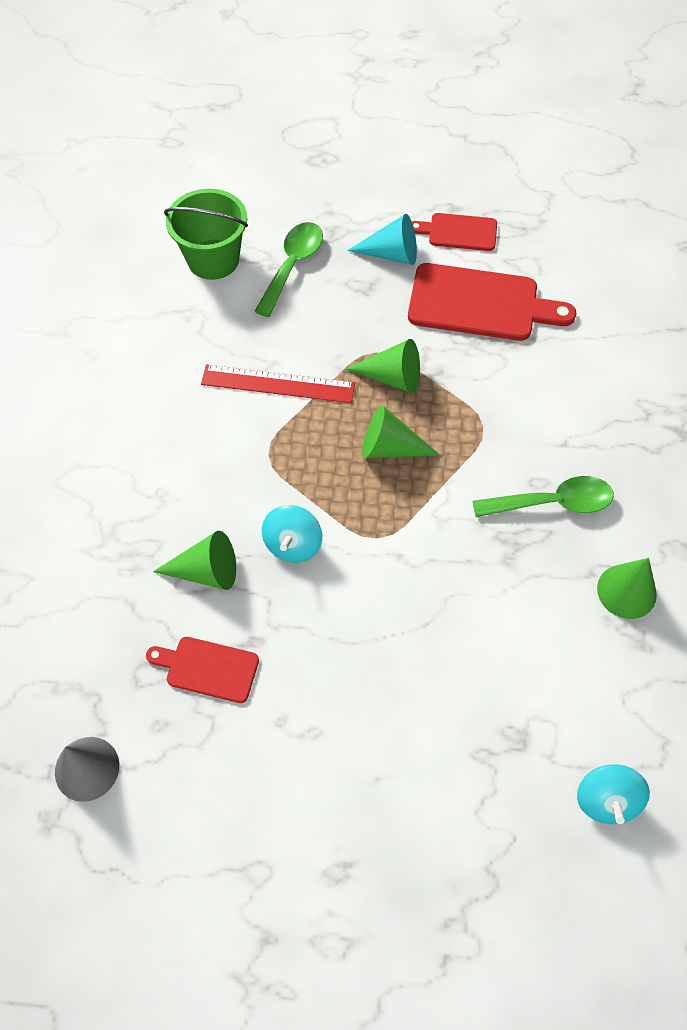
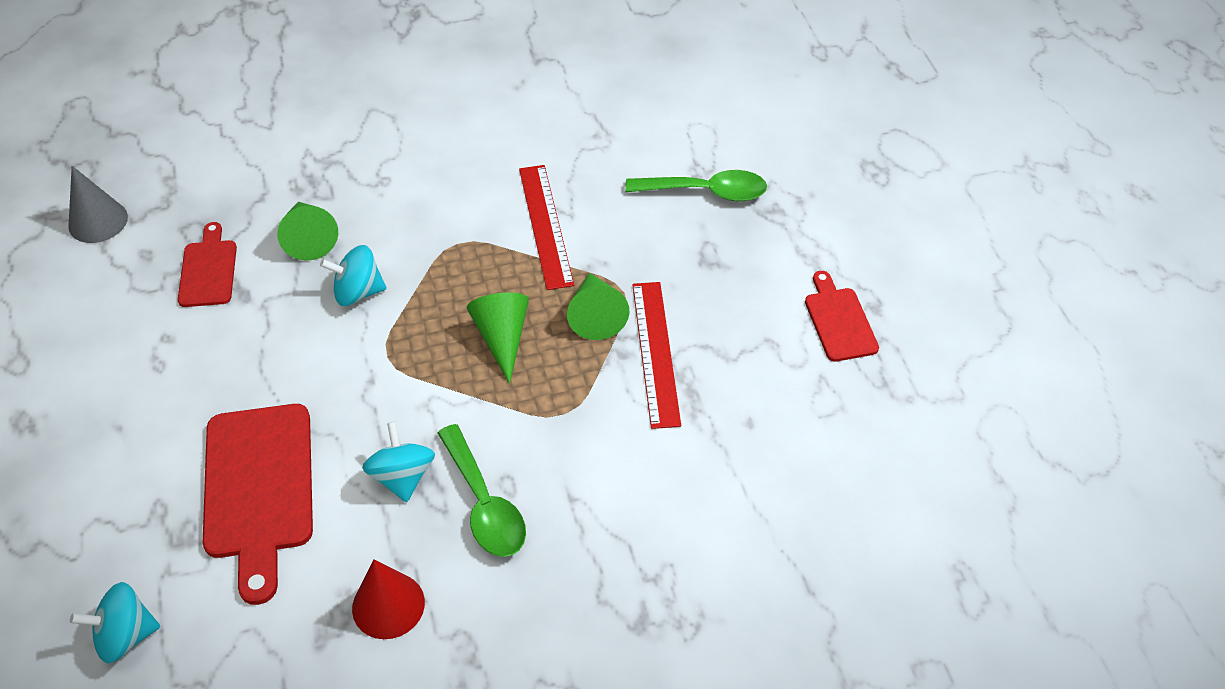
camera: 70 degrees right, 10 degrees down
(213, 259) = (680, 130): green bucket -> none
(391, 254) = (770, 269): turquoise cone -> none
(445, 350) = (656, 352): none -> red ruler
(480, 303) = (740, 368): red cutting board -> red cutting board (259, 488)
(508, 554) = (402, 477): none -> turquoise spinning top
(626, 591) = (388, 605): green cone -> red cone

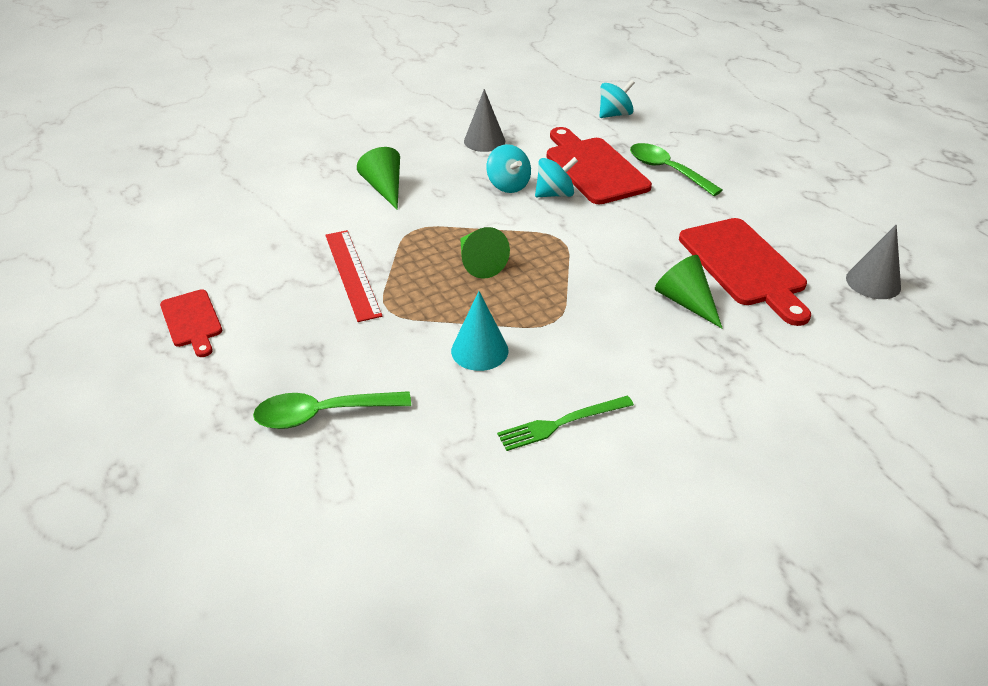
camera: 165 degrees right, 10 degrees down
(208, 270) = (744, 266): red cutting board -> red cutting board, size x1.79
(358, 292) = (612, 272): turquoise spinning top -> turquoise spinning top (555, 194)
(388, 605) = (484, 141): red cone -> grey cone
(484, 504) = (449, 182): green spoon -> green spoon (666, 170)
(502, 145) = (561, 423): none -> green fork
(545, 225) = (479, 350): red ruler -> turquoise cone
(596, 315) = (408, 289): green cone -> green cone (384, 188)

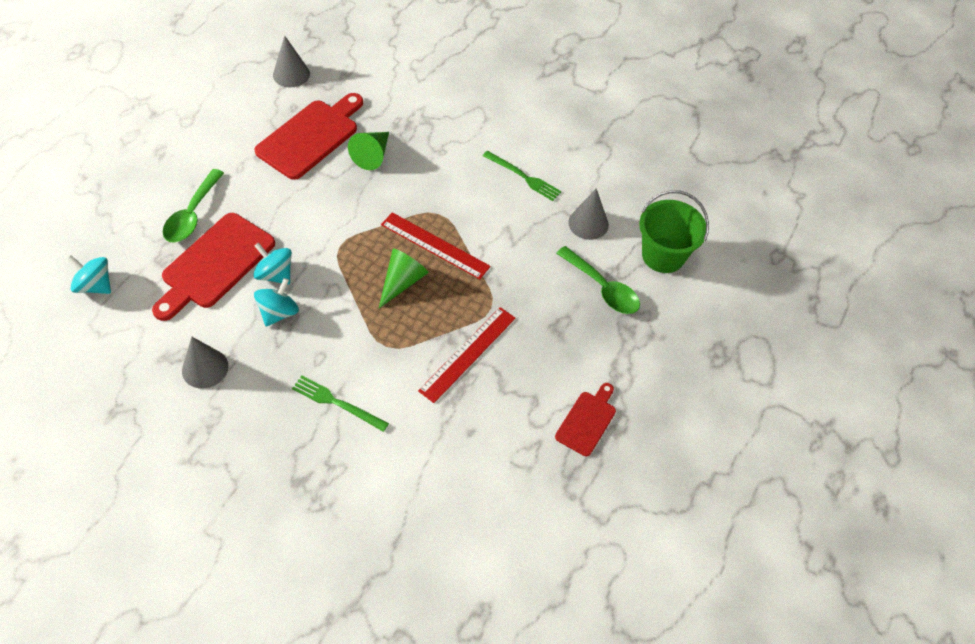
camera: 125 degrees left, 15 degrees up
(307, 509) = (663, 255): none -> green bucket
(384, 188) = (337, 403): green cone -> green fork
(430, 453) = (588, 223): none -> grey cone
(479, 350) = (493, 239): turquoise cone -> none
(508, 301) = (435, 245): none -> red ruler

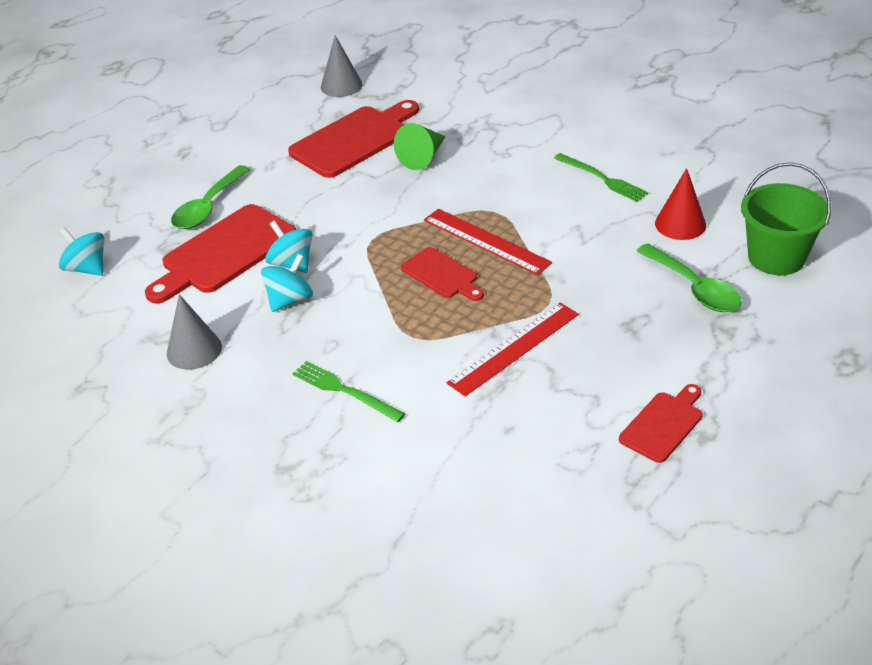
camera: 15 degrees right, 15 degrees down
(402, 282) = (442, 275): green cone -> red cutting board
(588, 223) = (680, 224): grey cone -> red cone

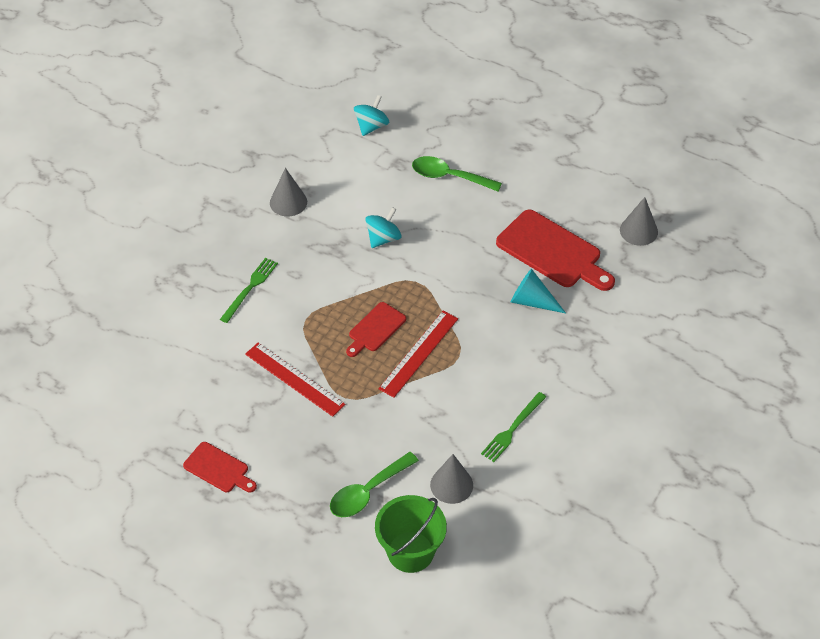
camera: 80 degrees right, 10 degrees up
(225, 253) = (394, 197): red cutting board -> none
(290, 300) = (342, 244): turquoise spinning top -> none
(423, 157) = (532, 301): green cone -> turquoise cone
(680, 224) = (451, 485): red cone -> grey cone

